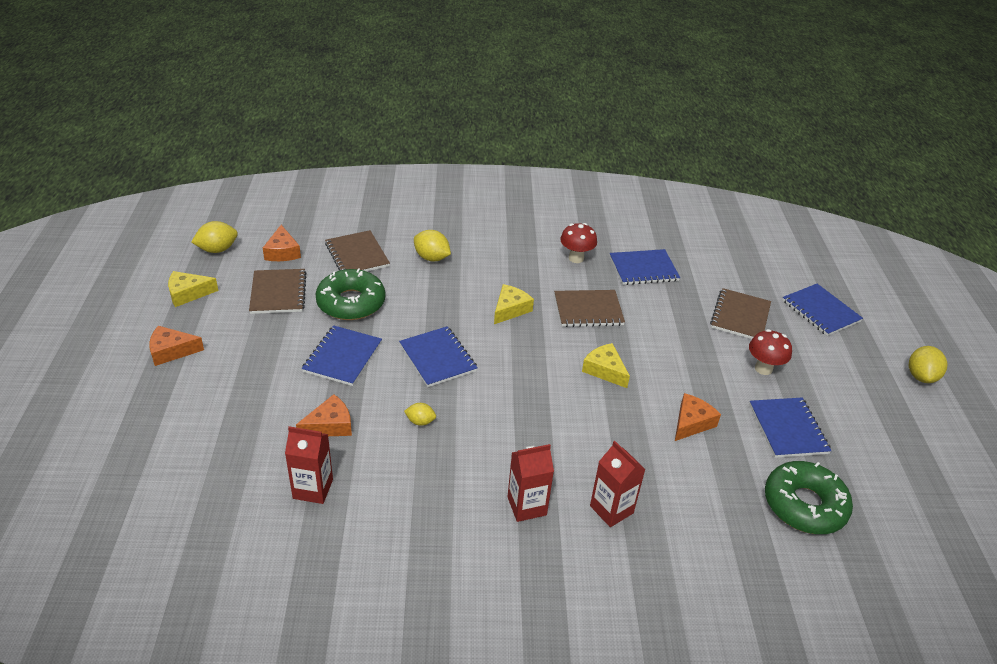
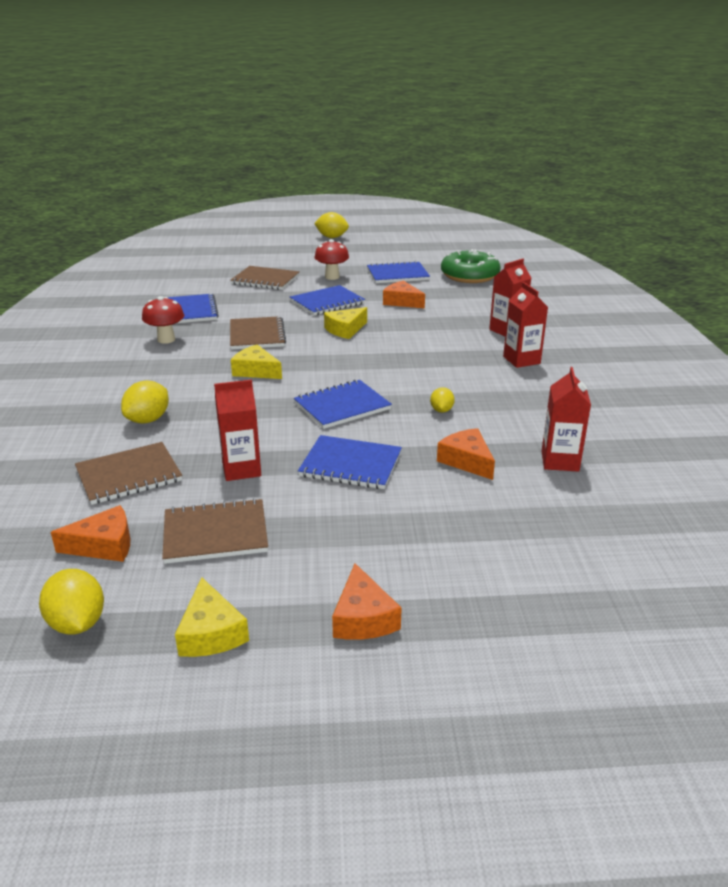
camera: 90 degrees left, 10 degrees down
(351, 303) = (241, 469): green donut -> red carton
(821, 311) = (258, 255): blue notebook -> blue notebook (327, 302)

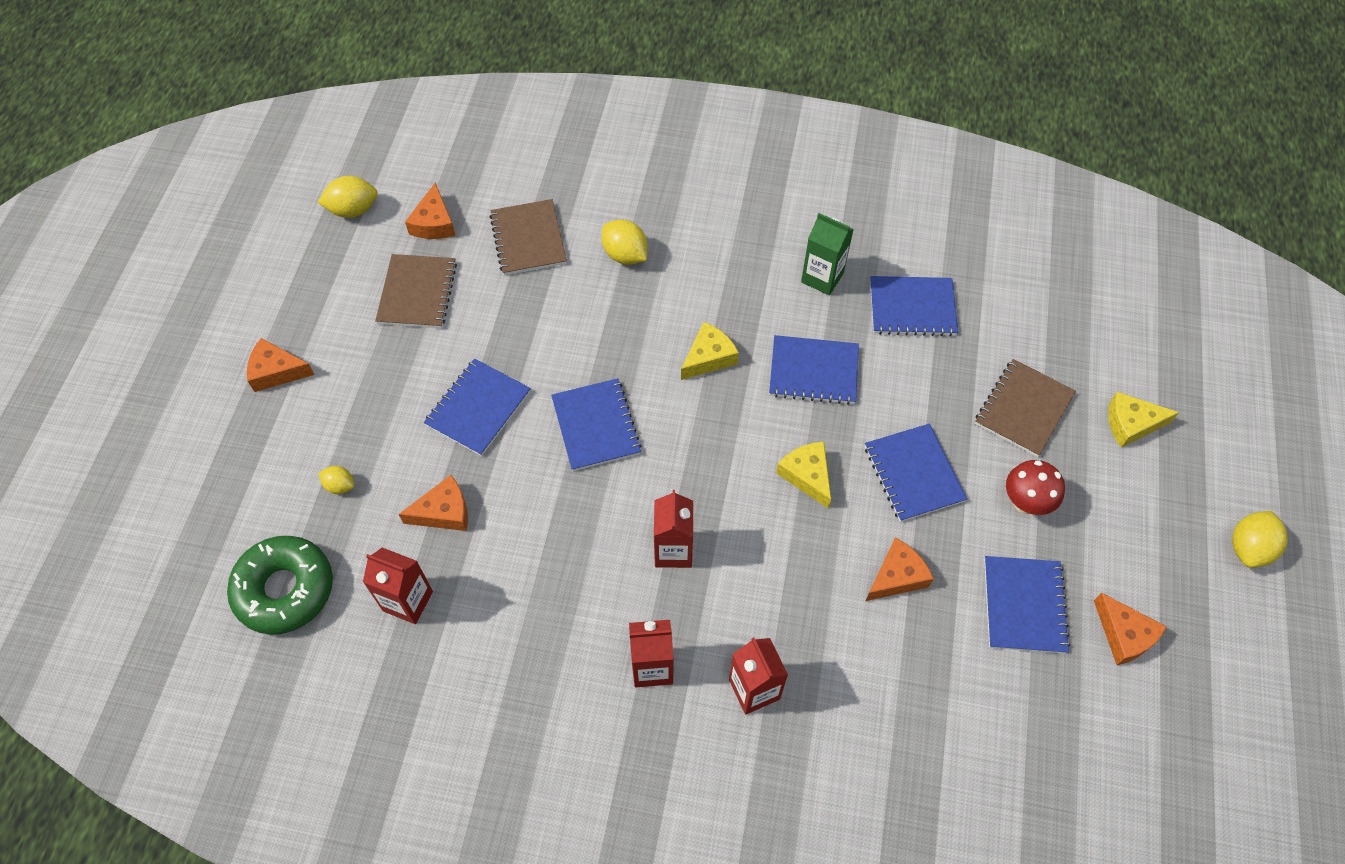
camera: 105 degrees right, 30 degrees up
(166, 340) = (822, 277): red mushroom -> green carton
(211, 633) = (307, 281): yellow cheese -> yellow cheese (1131, 424)
(241, 469) = (505, 320): red carton -> red carton (673, 550)
(257, 335) = (813, 371): brown notebook -> blue notebook
(398, 256) = (1124, 635): none -> orange cheese
(441, 410) = (552, 522): yellow lemon -> yellow lemon (340, 485)
(469, 275) = (1003, 724): green donut -> green donut (285, 589)

